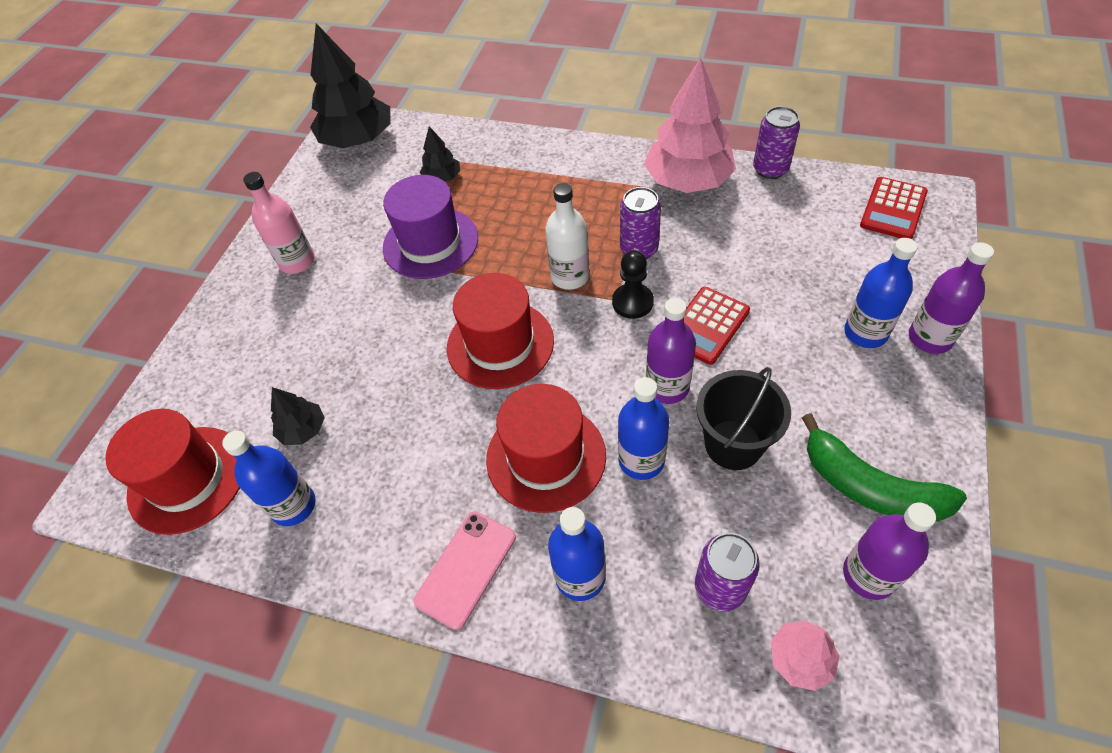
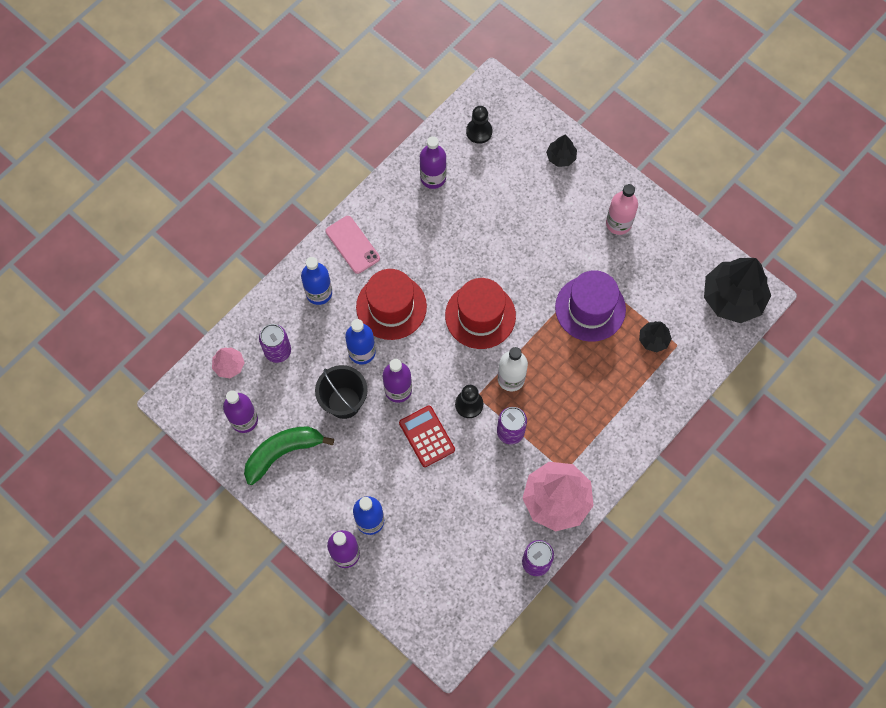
camera: 110 degrees right, 15 degrees up
(187, 479) = (479, 131): red hat -> black pawn
(293, 505) = (433, 178): blue bottle -> purple bottle
(303, 429) = (479, 194): black tree -> black tree (561, 157)
(893, 209) = (452, 615): red calculator -> none

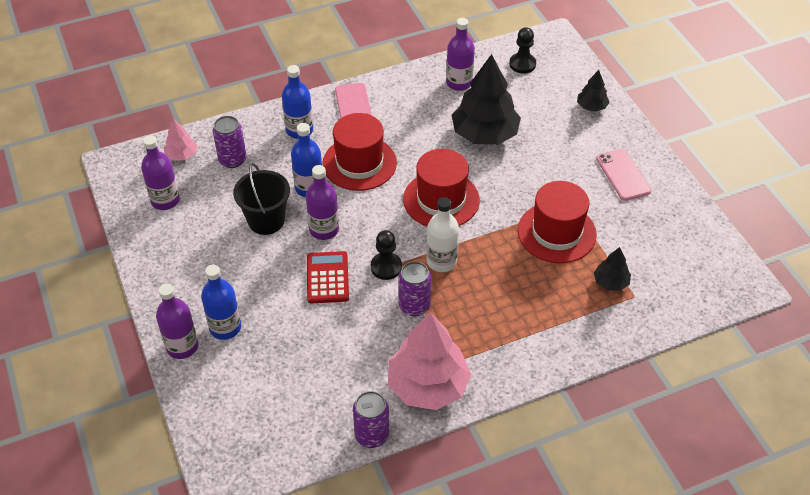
camera: 25 degrees right, 20 degrees down
(283, 452) = (182, 239): green banana -> none
(590, 308) = (556, 232): purple hat -> red hat
(618, 223) = (623, 175): pink bottle -> pink phone
(733, 298) = (717, 277): black tree -> black tree (485, 134)

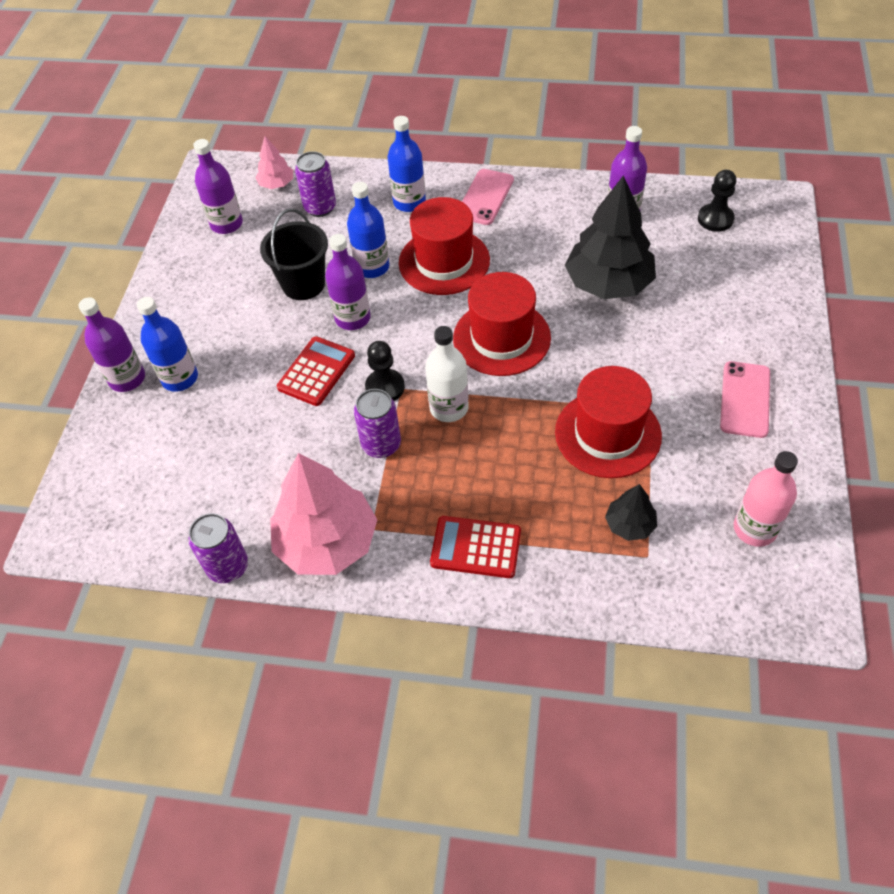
camera: 35 degrees right, 5 degrees up
(528, 341) = (475, 547): none -> red calculator
(591, 106) = (766, 300): black tree -> none
(683, 251) = (754, 529): none -> pink bottle

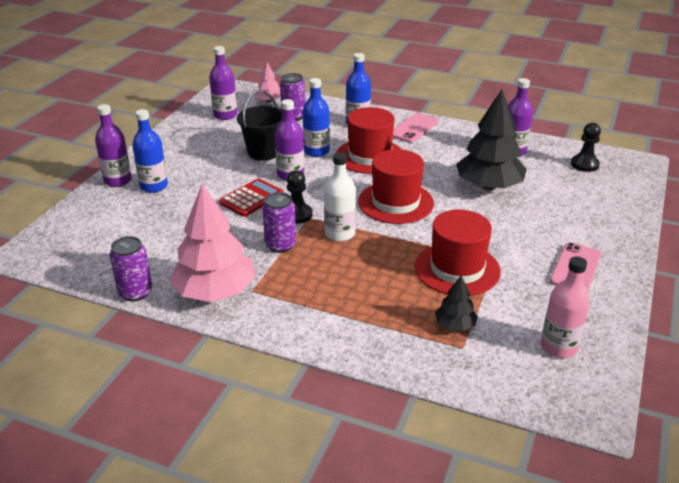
camera: 10 degrees right, 20 degrees down
(475, 547) = (326, 316): red calculator -> none

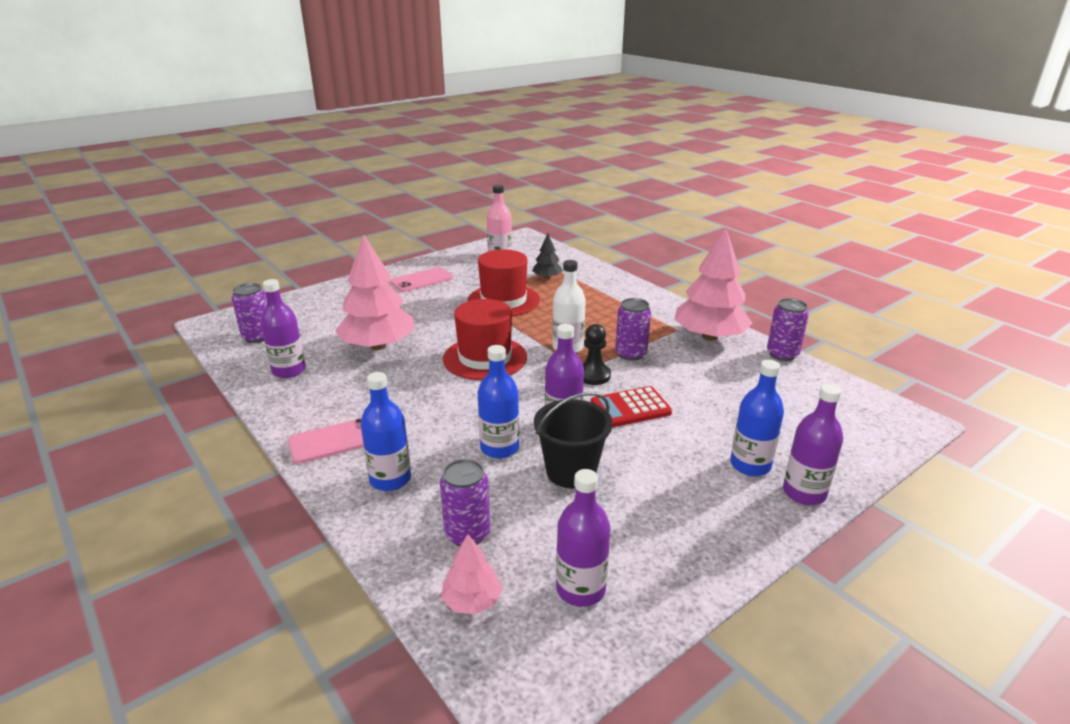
camera: 150 degrees left, 5 degrees down
(370, 156) = (444, 417): red hat -> none
(489, 186) = (378, 346): black tree -> pink tree
(584, 164) = (257, 337): black pawn -> purple can

